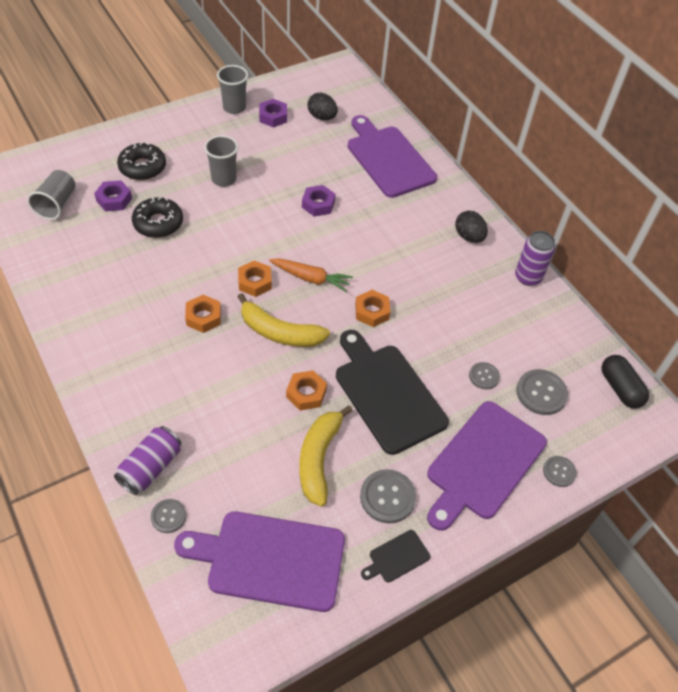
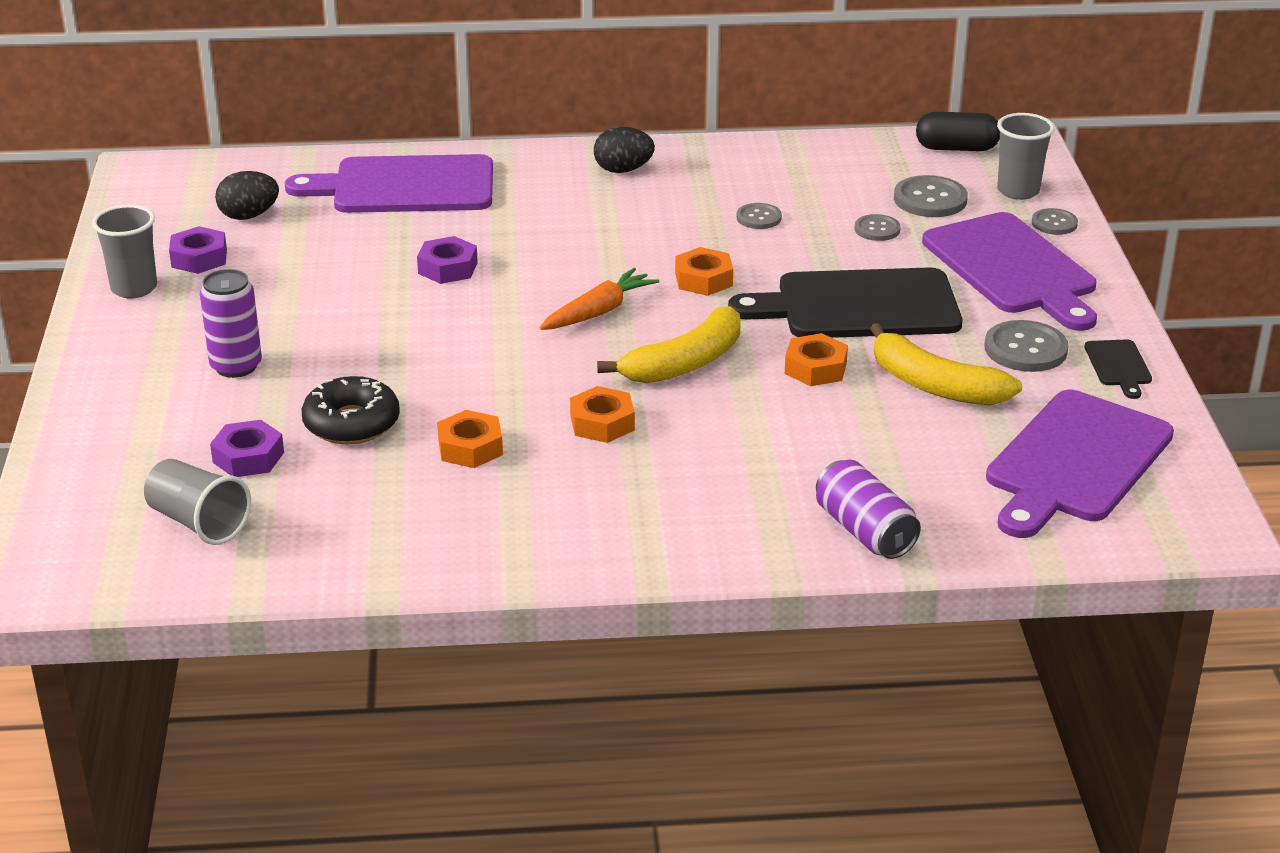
camera: 60 degrees left, 20 degrees down
(142, 167) = (193, 411): black donut -> none
(168, 516) = (961, 532): grey button -> grey button (758, 218)
(224, 179) = (306, 338): grey cup -> grey cup (1018, 191)
(255, 282) = (566, 361): orange nut -> orange nut (470, 447)
(528, 277) = (732, 151): purple can -> purple can (236, 366)

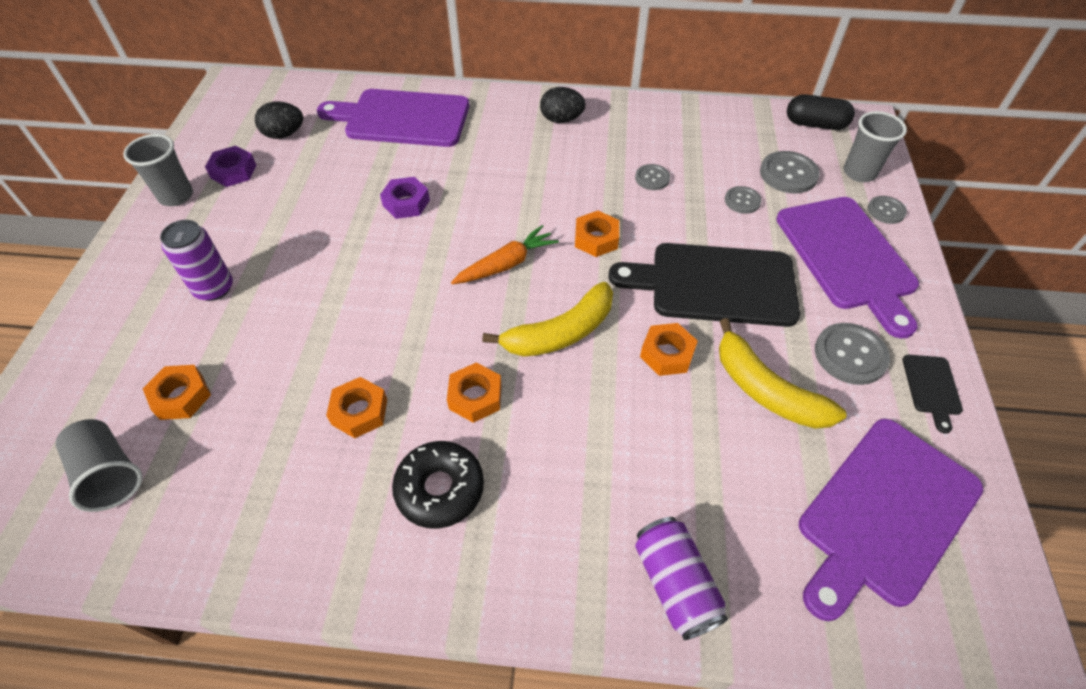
camera: 10 degrees right, 20 degrees up
(248, 457) = (181, 396): purple nut -> orange nut
(351, 423) = (276, 367): black donut -> black donut (440, 489)

